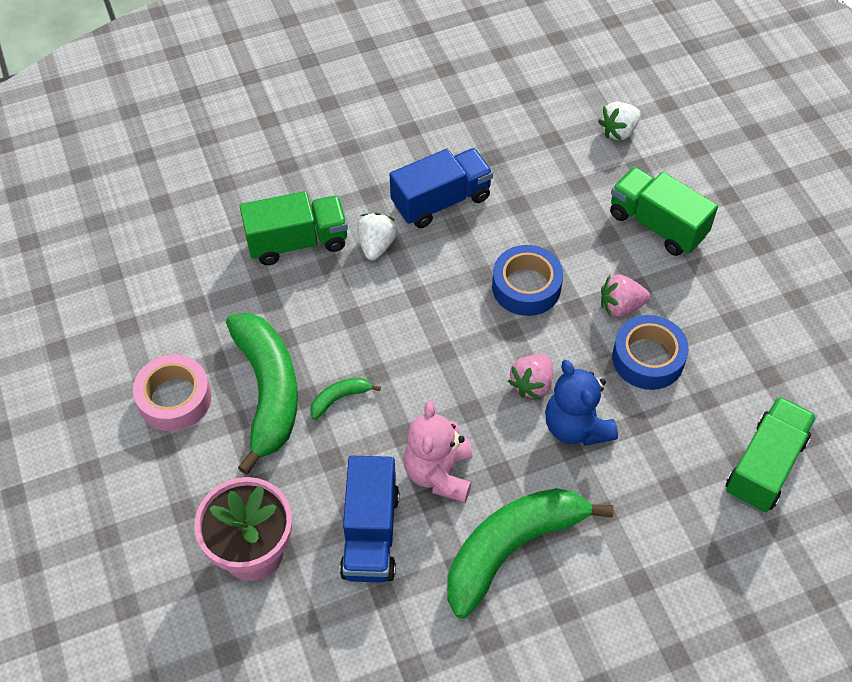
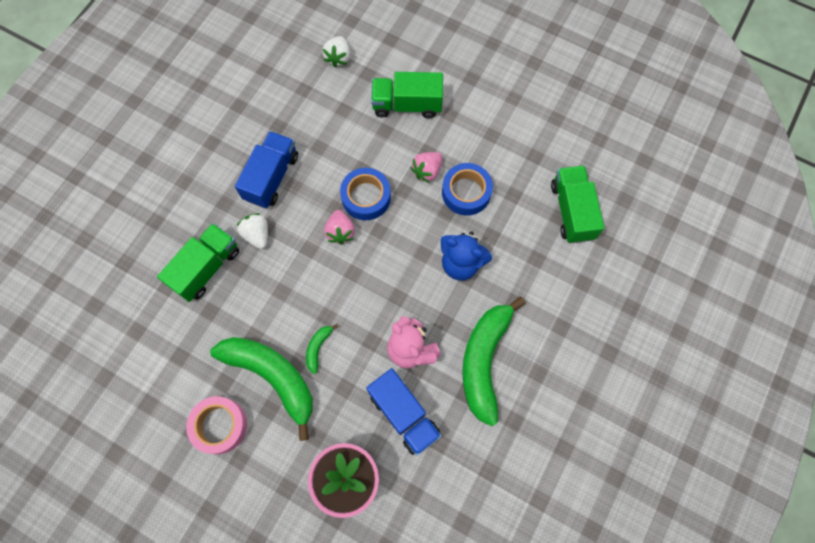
camera: 40 degrees left, 15 degrees up
(532, 384) = (417, 255): pink strawberry -> pink strawberry (340, 232)

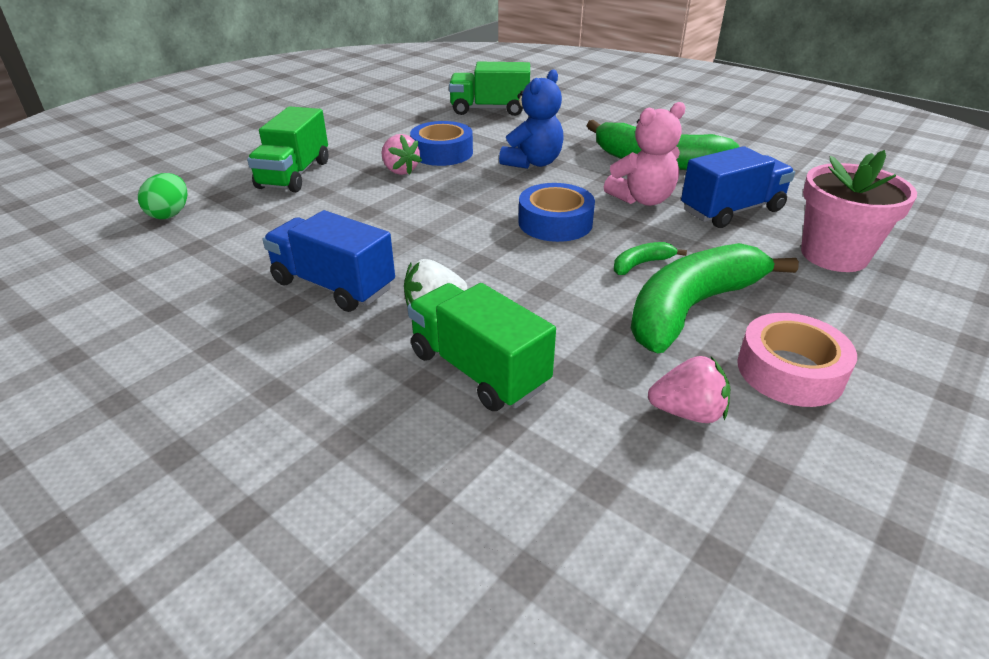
camera: 80 degrees left, 35 degrees down
(318, 348) = (641, 264): green banana -> green banana turned 120 degrees clockwise
(338, 58) = (170, 214): white strawberry -> green egg
(340, 232) = (460, 233): pink strawberry -> pink strawberry (687, 412)
(366, 197) = (415, 211): blue tape -> blue tape (555, 222)

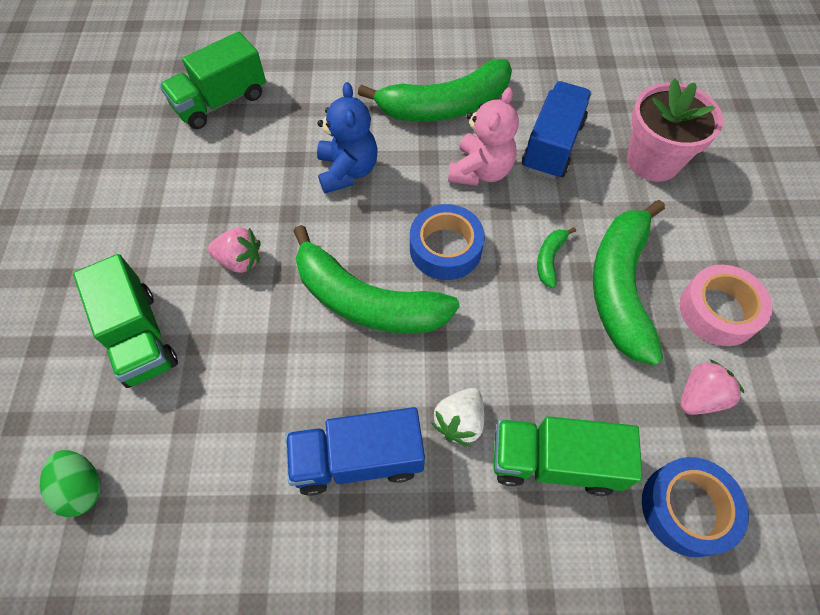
camera: 40 degrees left, 25 degrees up
(442, 153) = (250, 206): blue tape -> blue tape (686, 509)
(455, 220) = (366, 301): none -> green banana

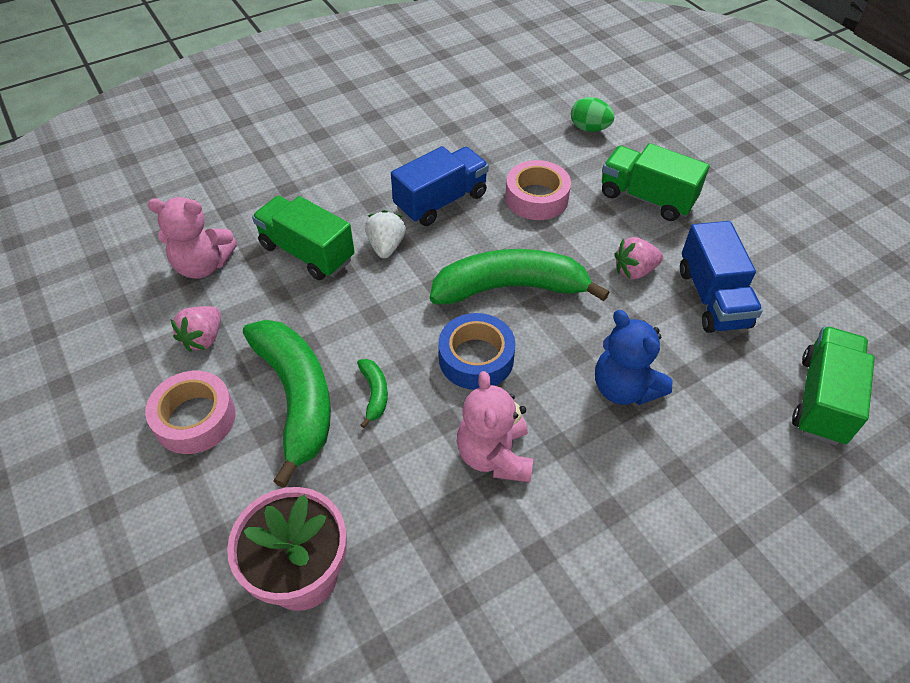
camera: 150 degrees right, 10 degrees down
(249, 402) = (536, 198): none -> pink tape
(445, 106) = (591, 524): green banana -> none
(552, 146) = (433, 533): blue truck -> blue truck (712, 298)
(554, 462) = (307, 252): green truck -> green truck turned 120 degrees counterclockwise
(686, 509) = (203, 265): blue tape -> pink teddy bear

